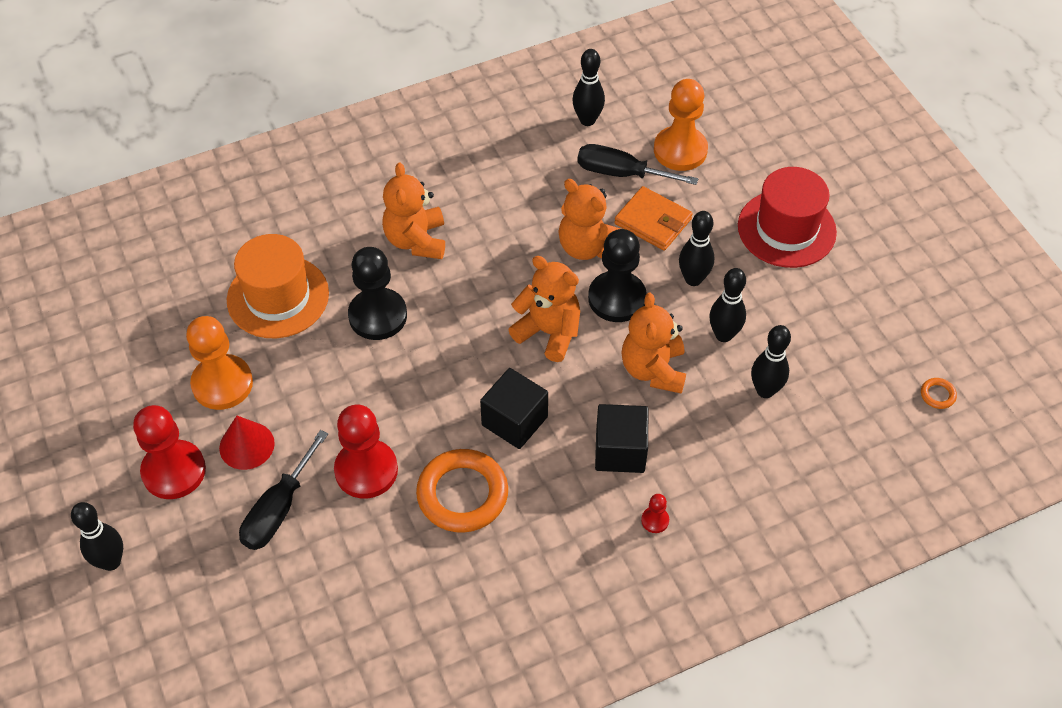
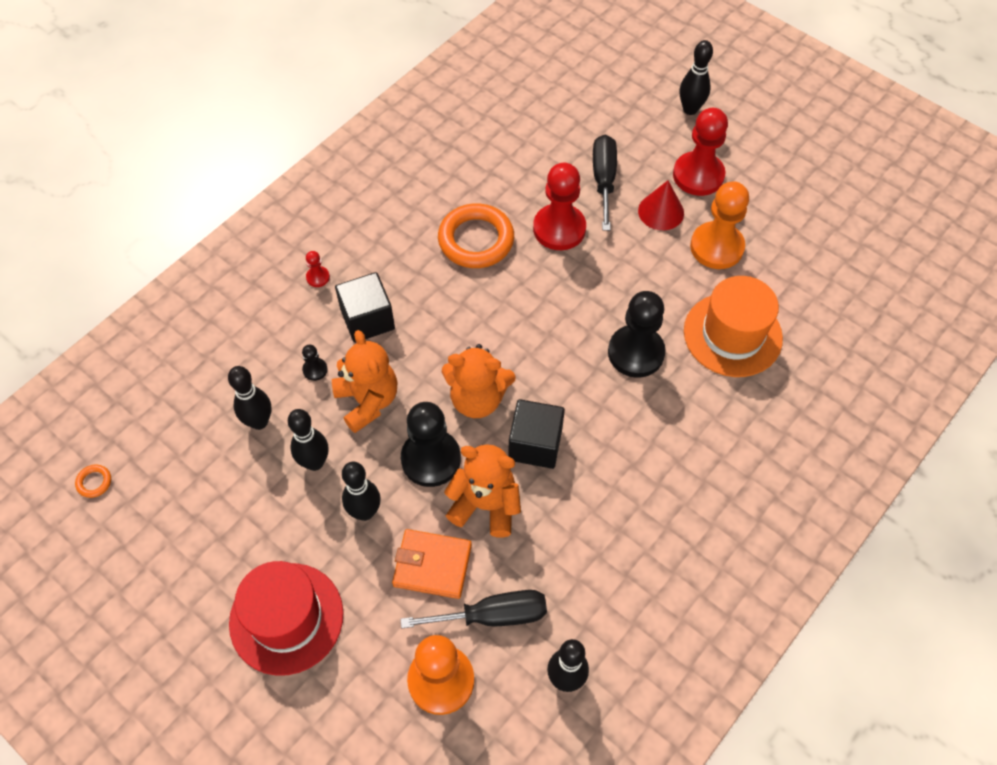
camera: 155 degrees right, 5 degrees up
(416, 240) = (652, 441): orange teddy bear -> none
(514, 421) = (466, 309): black cube -> black cube (535, 444)
(693, 419) = (315, 370): none -> black pawn

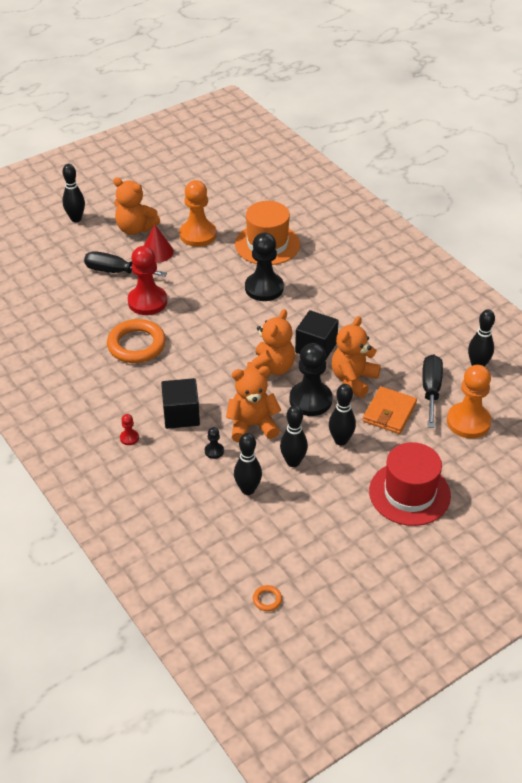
camera: 75 degrees left, 15 degrees down
(698, 175) = (135, 228): red pawn -> orange teddy bear

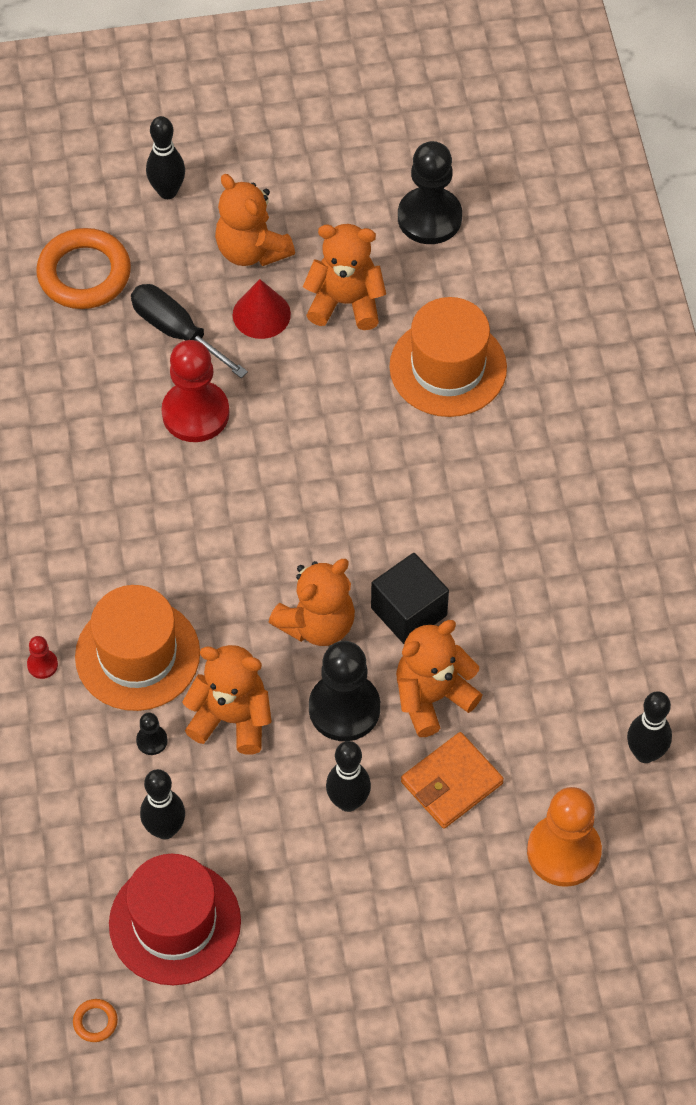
camera: 25 degrees right, 15 degrees up
(136, 345) = (137, 493): orange ring -> orange ring (84, 273)
(181, 415) = (137, 655): black cube -> orange hat
(198, 235) = (345, 302): orange pawn -> orange teddy bear
(264, 288) = (392, 458): black pawn -> black pawn (429, 218)
(293, 462) = (256, 809): black bowling pin -> none
(409, 493) = (396, 939): red hat -> red hat (175, 922)
(431, 390) = (541, 768): black screwdriver -> none

